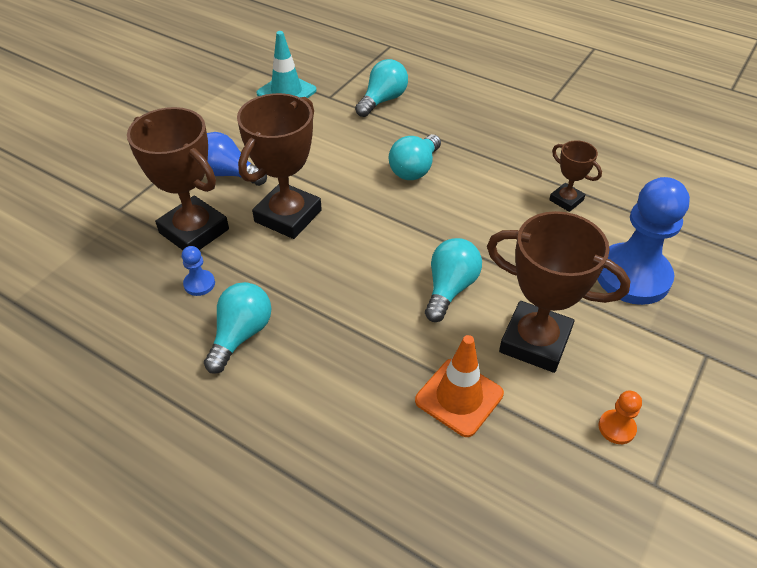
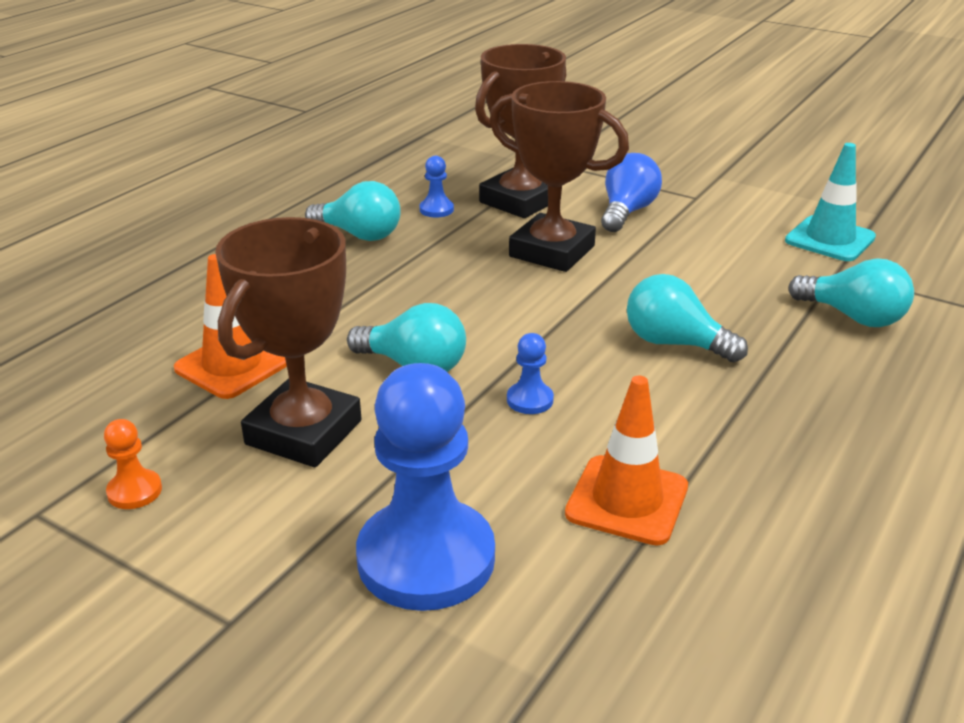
camera: 90 degrees right, 15 degrees down
(482, 233) = (530, 400): none -> blue pawn
(566, 200) = (627, 500): brown trophy -> orange traffic cone

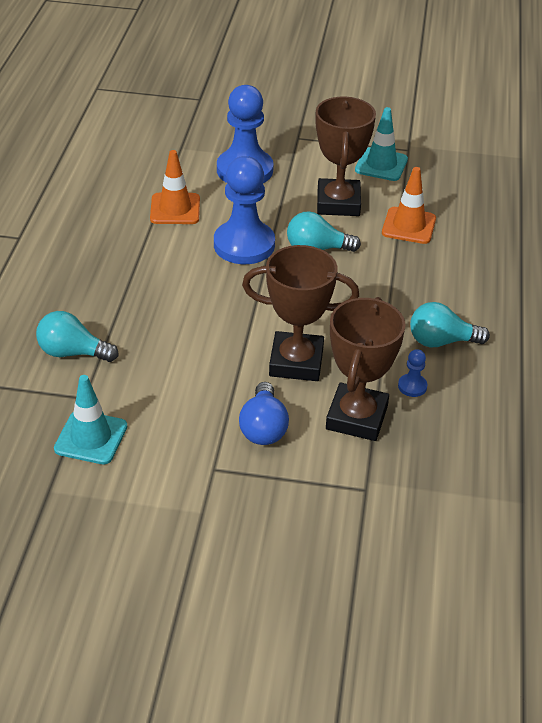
camera: 155 degrees right, 10 degrees up
(134, 491) = (381, 165): orange pawn -> turquoise traffic cone
(530, 400) = (244, 245): blue pawn -> blue pawn, size x2.42
(674, 343) = (181, 301): turquoise light bulb -> none

